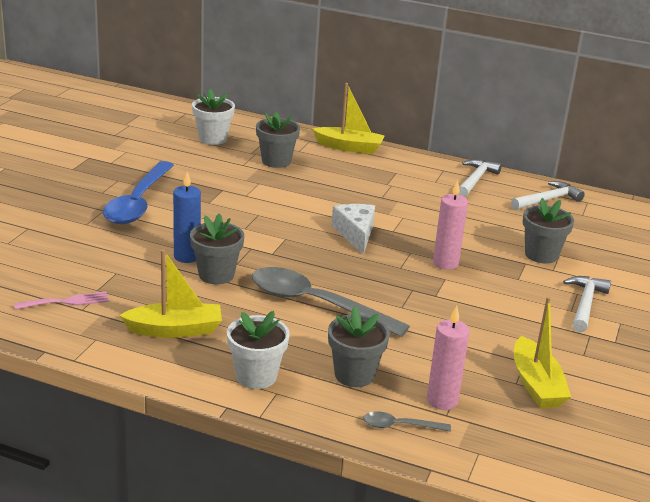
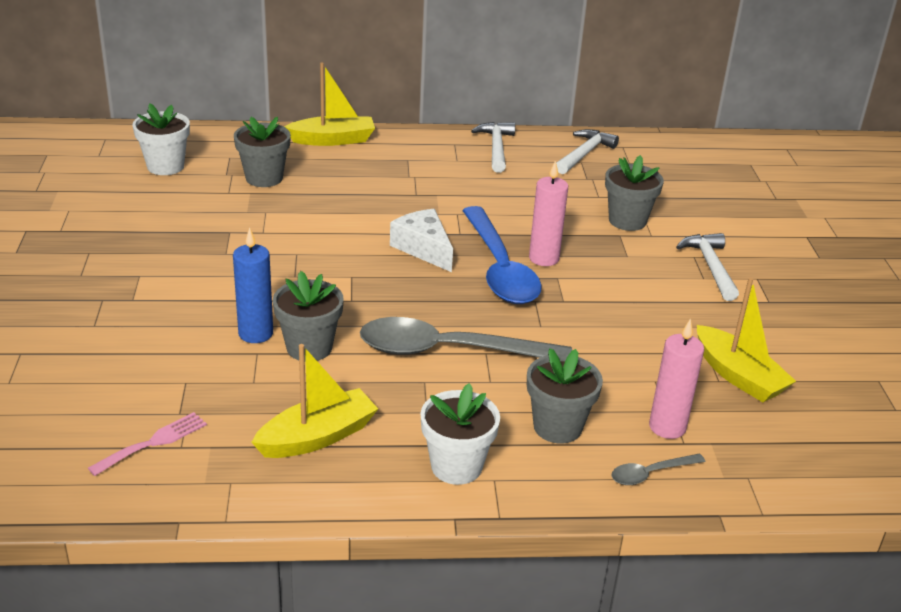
camera: 25 degrees left, 5 degrees up
(138, 203) = (139, 277): blue spoon -> blue spoon (500, 269)

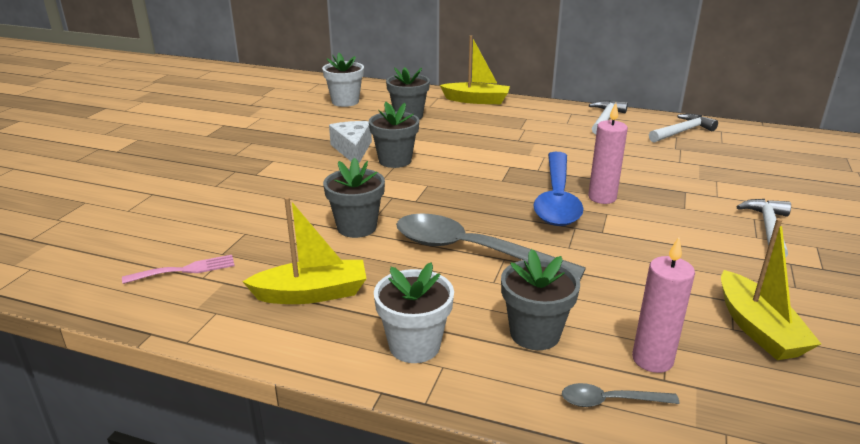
camera: 25 degrees right, 5 degrees down
(255, 333) = (323, 210): blue candle -> none
(423, 248) = (500, 175): white cheese -> white cheese (353, 150)
(627, 221) = (698, 182): grey flower pot -> grey flower pot (395, 160)

